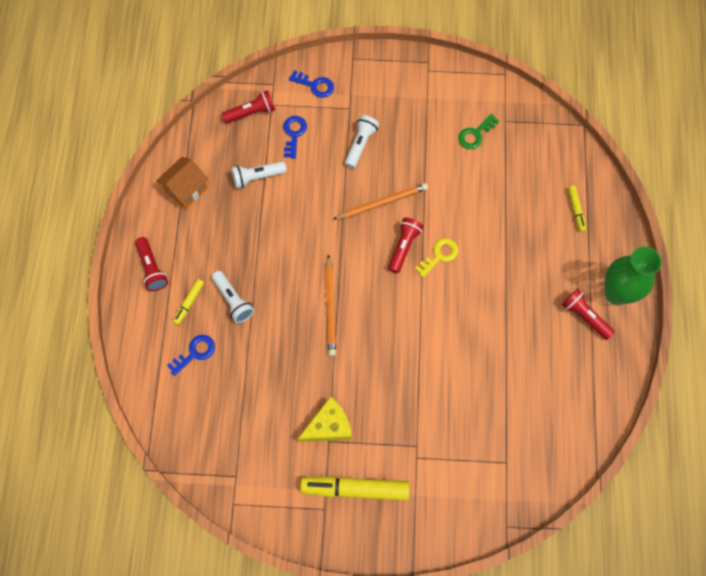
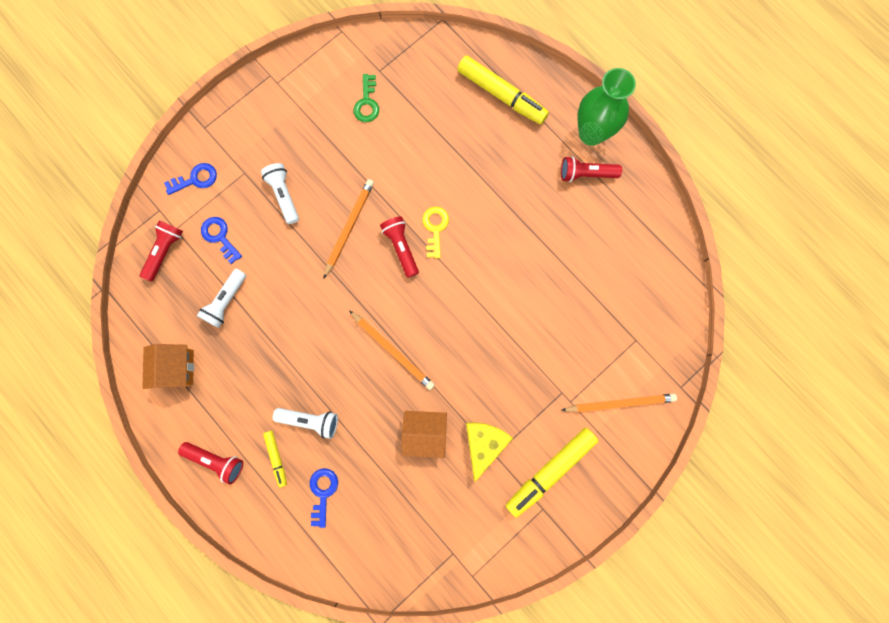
camera: 45 degrees left, 10 degrees up
(298, 380) = (425, 432): none -> orange house
(450, 493) = (619, 403): none -> orange pencil
(576, 210) = (501, 95): yellow marker -> yellow marker, size x1.99

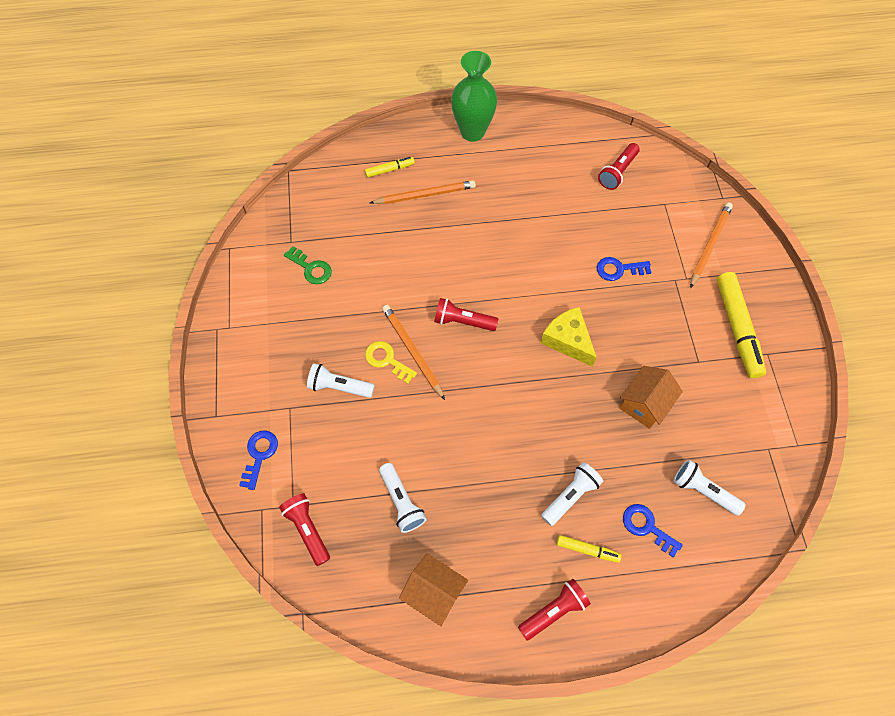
camera: 55 degrees left, 15 degrees down
(220, 237) = (334, 468): blue key -> blue key (619, 269)
(381, 519) = (703, 490): none -> white flashlight
(392, 350) = (551, 385): orange pencil -> orange pencil (425, 195)
(435, 228) = (465, 285): yellow key -> yellow key (387, 360)
(484, 444) = (683, 364): yellow cheese -> yellow cheese (567, 340)
(501, 95) = (390, 170): yellow marker -> yellow marker, size x0.50
(586, 174) = (503, 155): red flashlight -> red flashlight (617, 172)

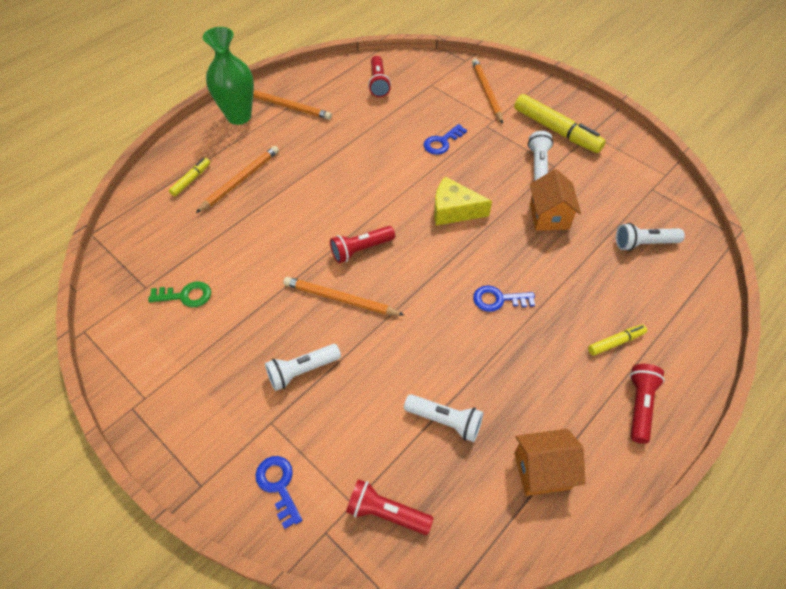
camera: 40 degrees left, 10 degrees down
(387, 360) = (325, 321): yellow key -> none
(519, 146) = (287, 106): none -> orange pencil
(570, 496) = (565, 314): white flashlight -> white flashlight (538, 165)
(647, 527) = (636, 295): blue key -> blue key (498, 299)

